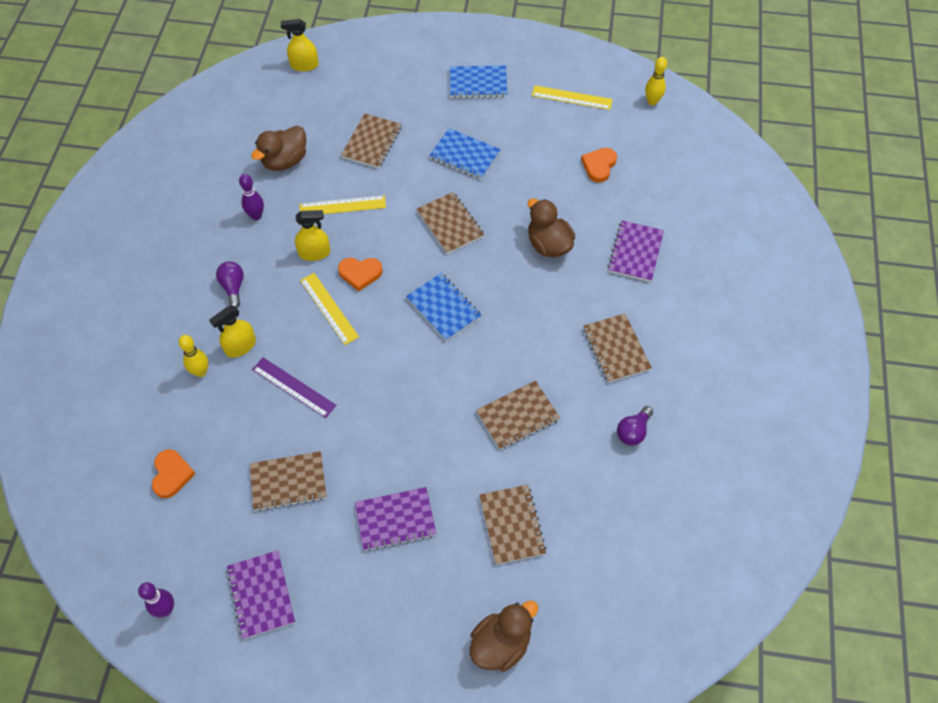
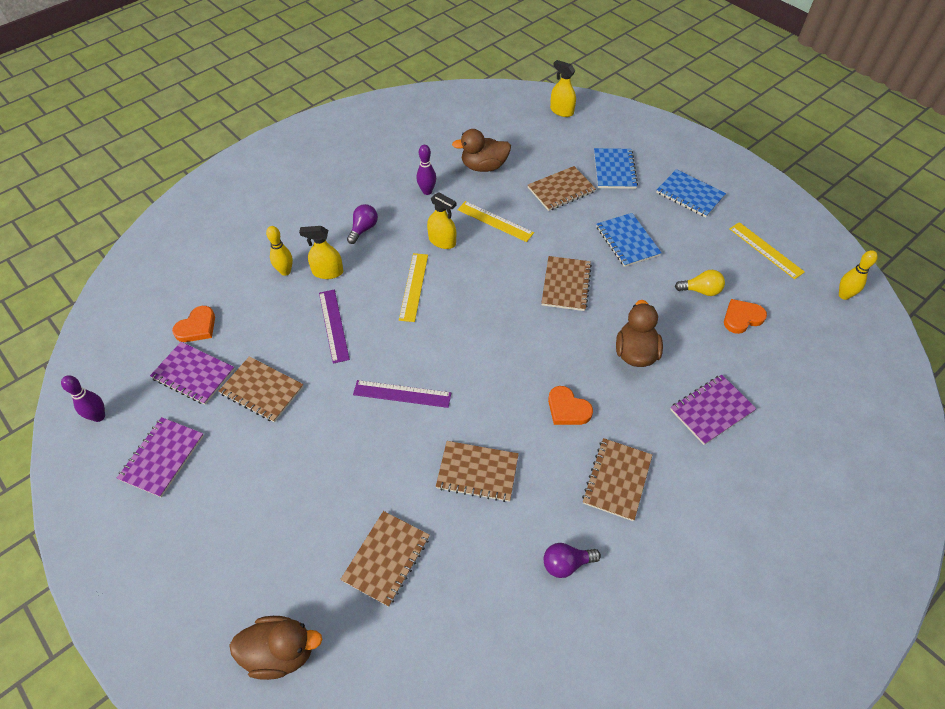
camera: 40 degrees right, 5 degrees down
(360, 273) = (460, 277): orange heart -> orange heart (567, 409)
(395, 520) = (304, 479): purple notebook -> purple notebook (193, 374)
(406, 401) = (402, 394): none -> purple ruler
(443, 308) = (499, 344): blue notebook -> blue notebook (614, 170)
(553, 162) = (701, 290): none -> yellow light bulb

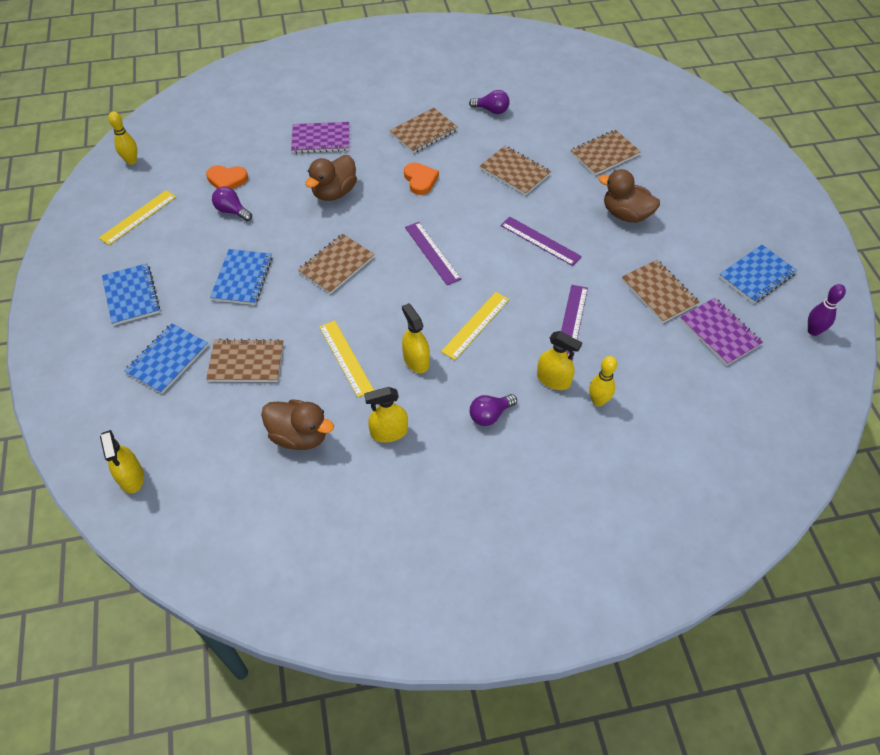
camera: 150 degrees left, 0 degrees up
(162, 457) = (757, 275): purple notebook -> blue notebook
(197, 327) = (708, 378): orange heart -> none
(281, 652) = (690, 139): brown duck -> brown duck (625, 214)
(427, 191) = (389, 432): purple bowling pin -> yellow spray bottle
(495, 333) = (432, 253): none -> purple ruler
(701, 290) = (232, 211): yellow light bulb -> purple light bulb
(766, 250) = (138, 217): yellow ruler -> yellow ruler turned 45 degrees clockwise

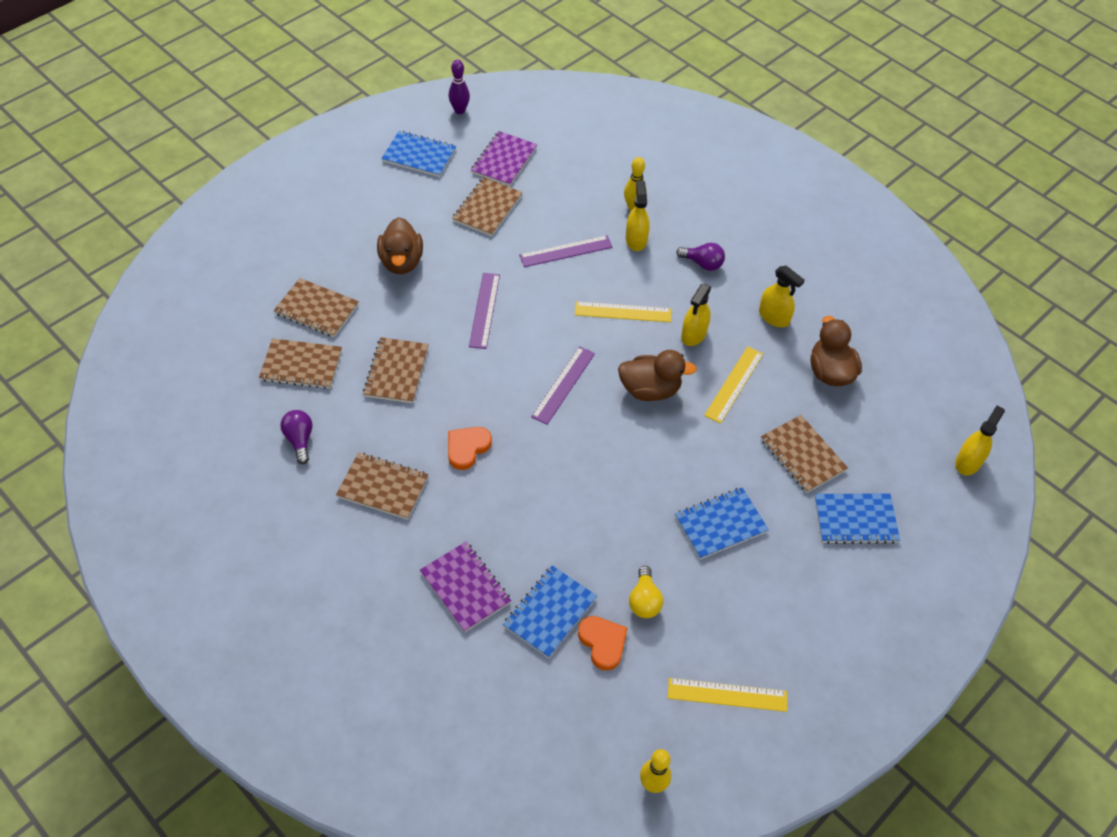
camera: 125 degrees left, 0 degrees up
(131, 295) = (822, 610): blue notebook -> blue notebook (550, 612)
(232, 211) = (644, 600): purple light bulb -> yellow light bulb
(334, 192) = (543, 517): brown duck -> brown duck (650, 390)
(336, 265) = (639, 454): brown notebook -> brown notebook (301, 365)

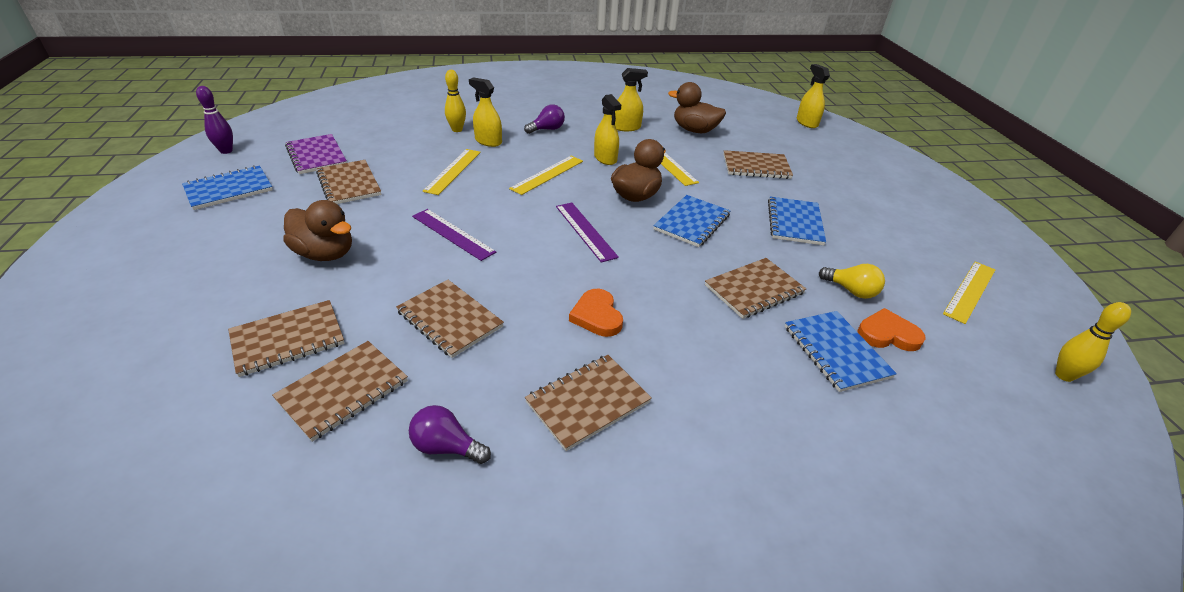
camera: 55 degrees left, 15 degrees down
(465, 587) = (771, 398): purple notebook -> none
(566, 251) = (453, 171): purple ruler -> yellow ruler
(584, 531) = (754, 290): none -> brown notebook
(855, 520) = (827, 172): blue notebook -> blue notebook (692, 222)

